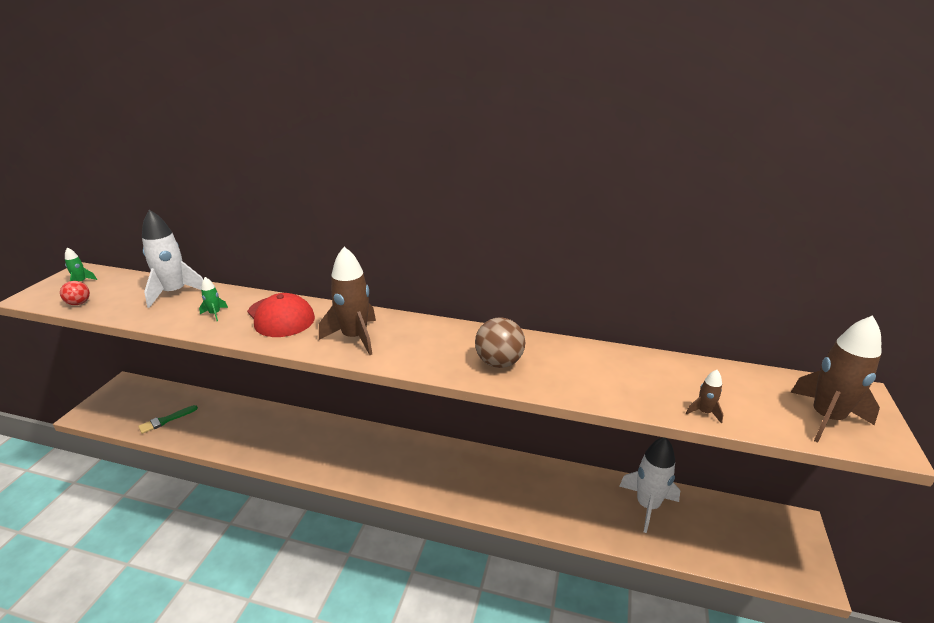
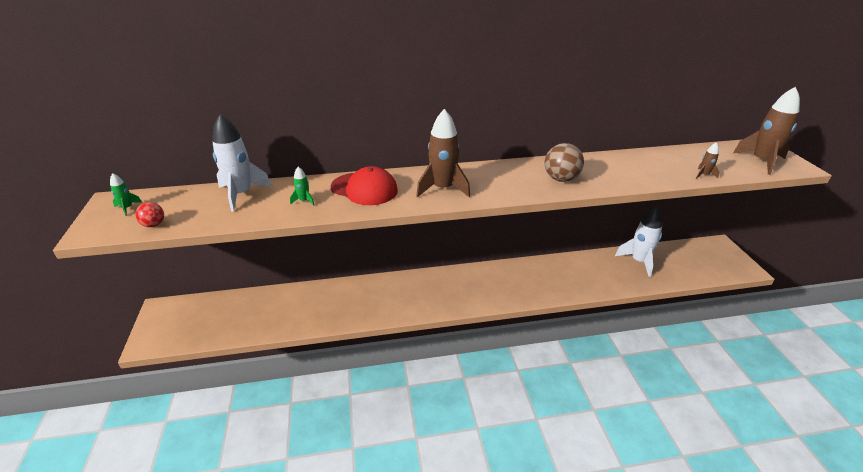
camera: 25 degrees left, 5 degrees up
(166, 420) = (237, 322): green brush -> none

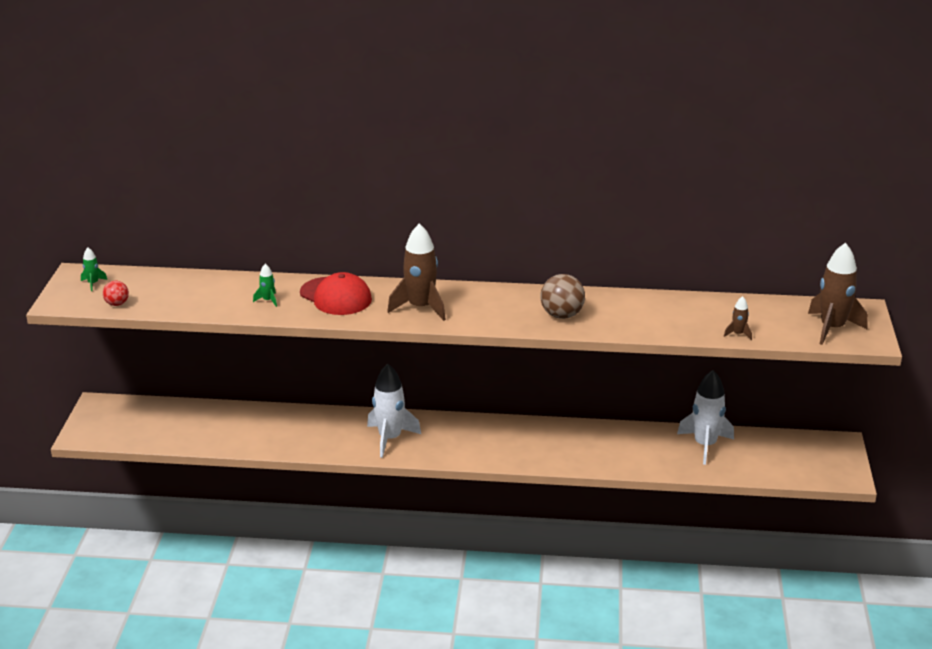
camera: 15 degrees right, 5 degrees down
(241, 194) = (206, 285): white rocket -> white rocket (390, 438)

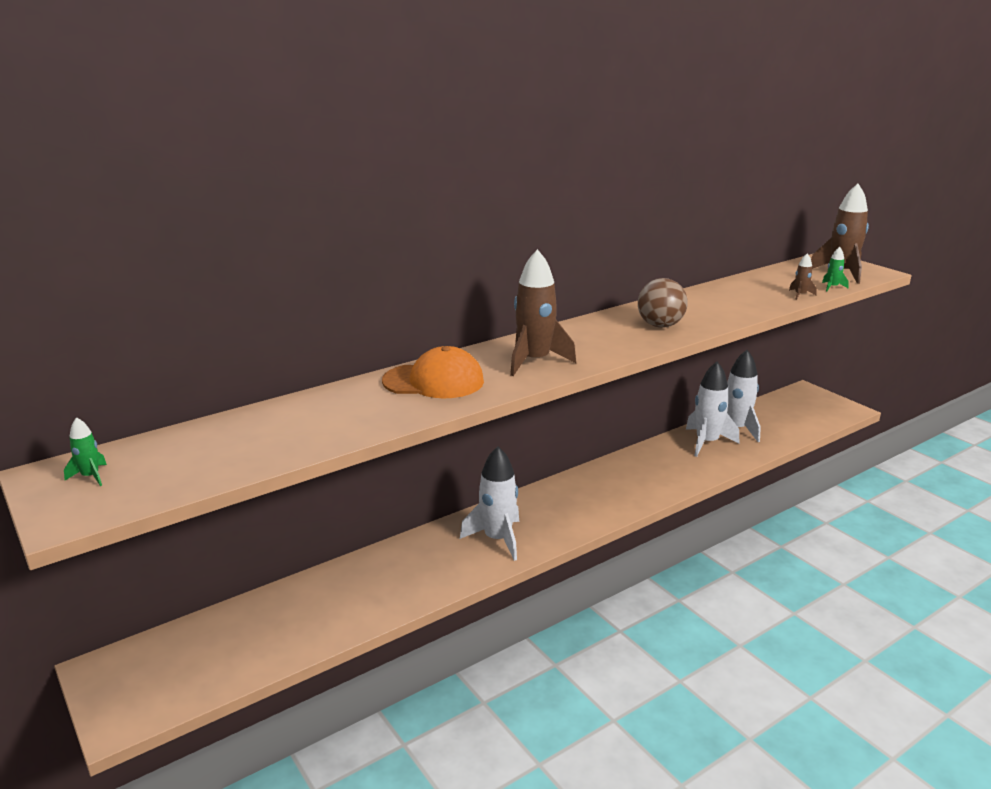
camera: 40 degrees left, 5 degrees down
(117, 304) = (166, 485): red ball -> none
(268, 300) = (365, 410): green rocket -> green rocket (832, 287)
(336, 296) = (434, 381): red cap -> orange cap
(658, 444) = (707, 442): none -> white rocket

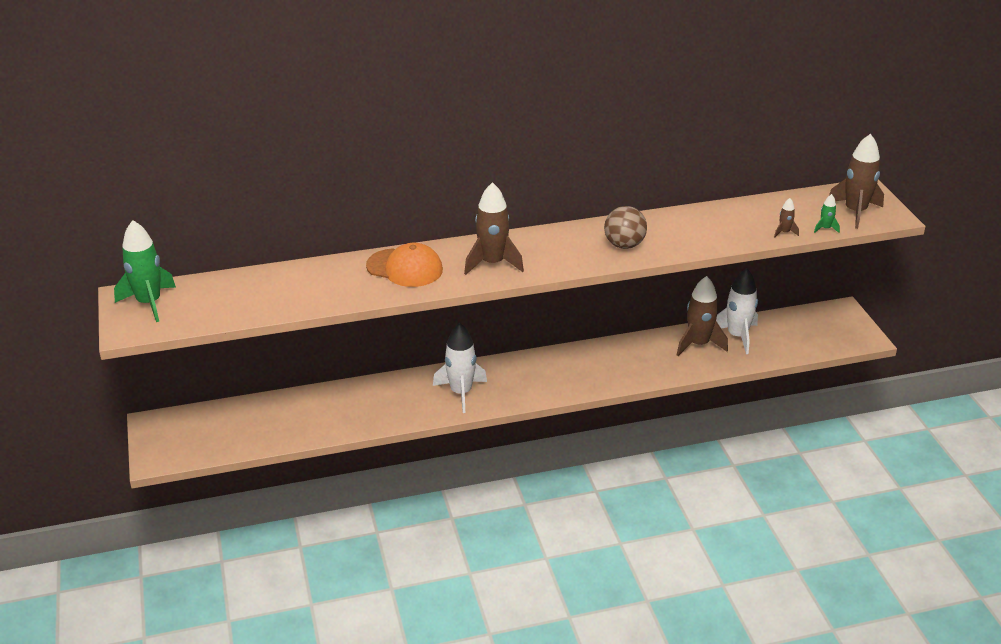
camera: 20 degrees right, 10 degrees up
(90, 476) = (149, 303): green rocket -> green rocket, size x2.22
(707, 442) = (698, 344): white rocket -> brown rocket

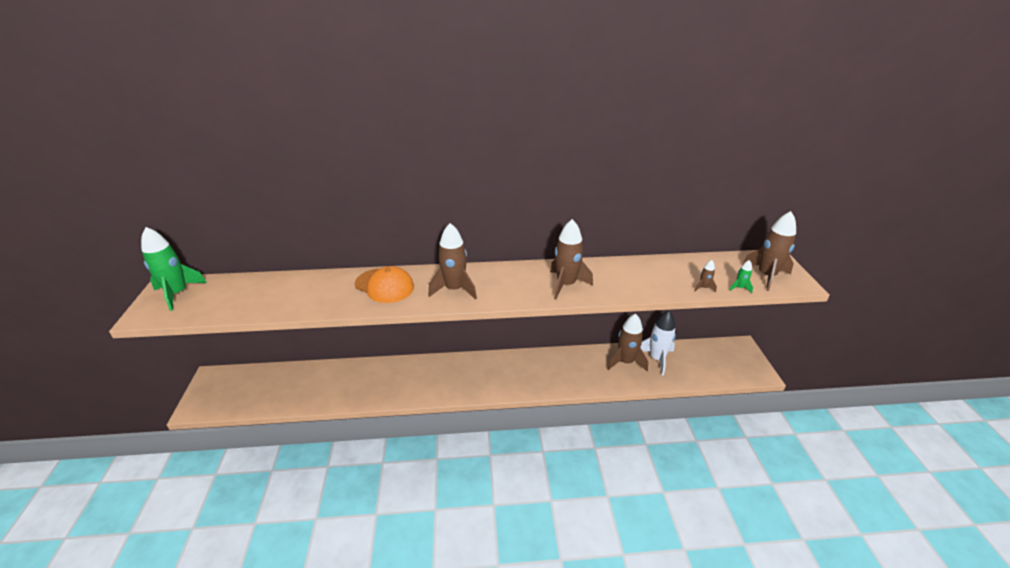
camera: 10 degrees right, 0 degrees up
(461, 393) = (436, 380): white rocket -> none
(624, 245) = (566, 285): brown ball -> brown rocket

